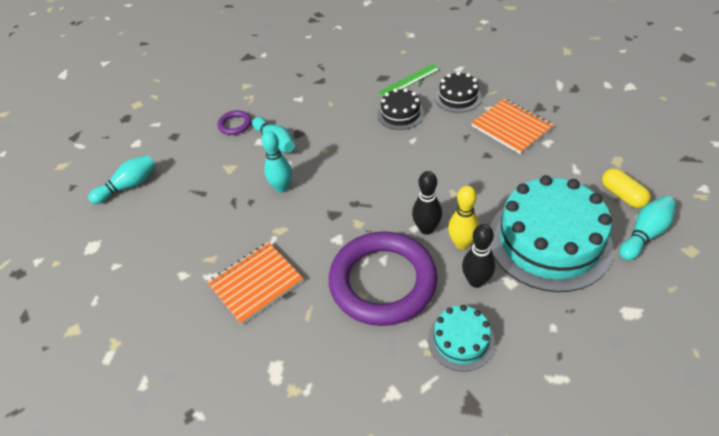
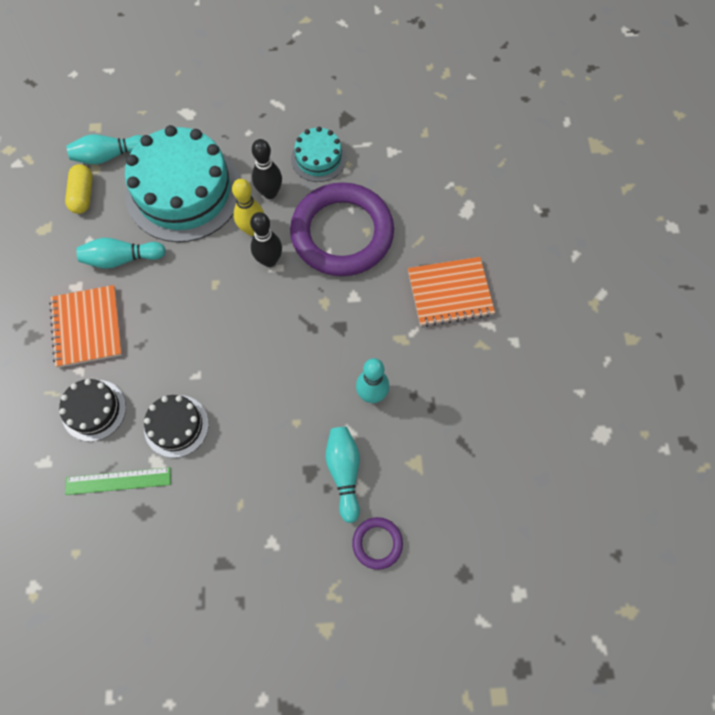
camera: 155 degrees left, 20 degrees up
(129, 186) = (544, 509): turquoise bowling pin -> turquoise bowling pin (122, 259)

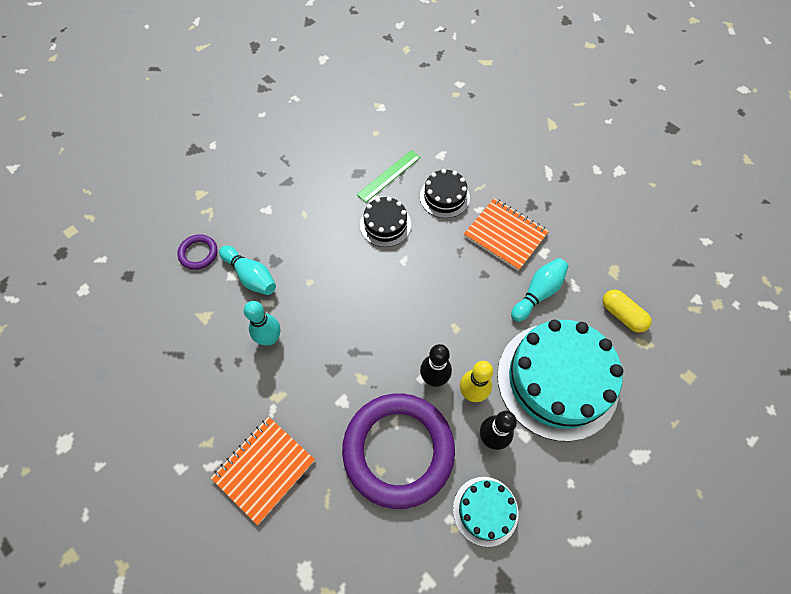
camera: 140 degrees right, 5 degrees down
(109, 156) = (646, 361): turquoise bowling pin -> none

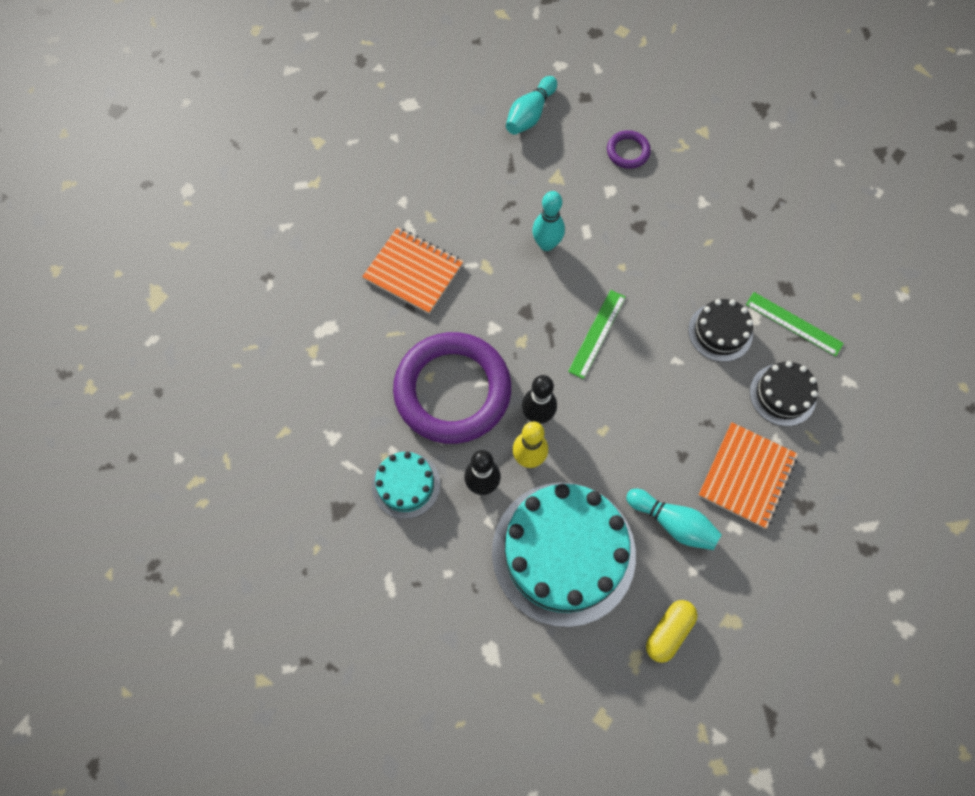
camera: 80 degrees right, 5 degrees up
(251, 276) = (614, 208): turquoise bowling pin -> turquoise bowling pin (530, 114)
(367, 314) = (597, 333): none -> green ruler

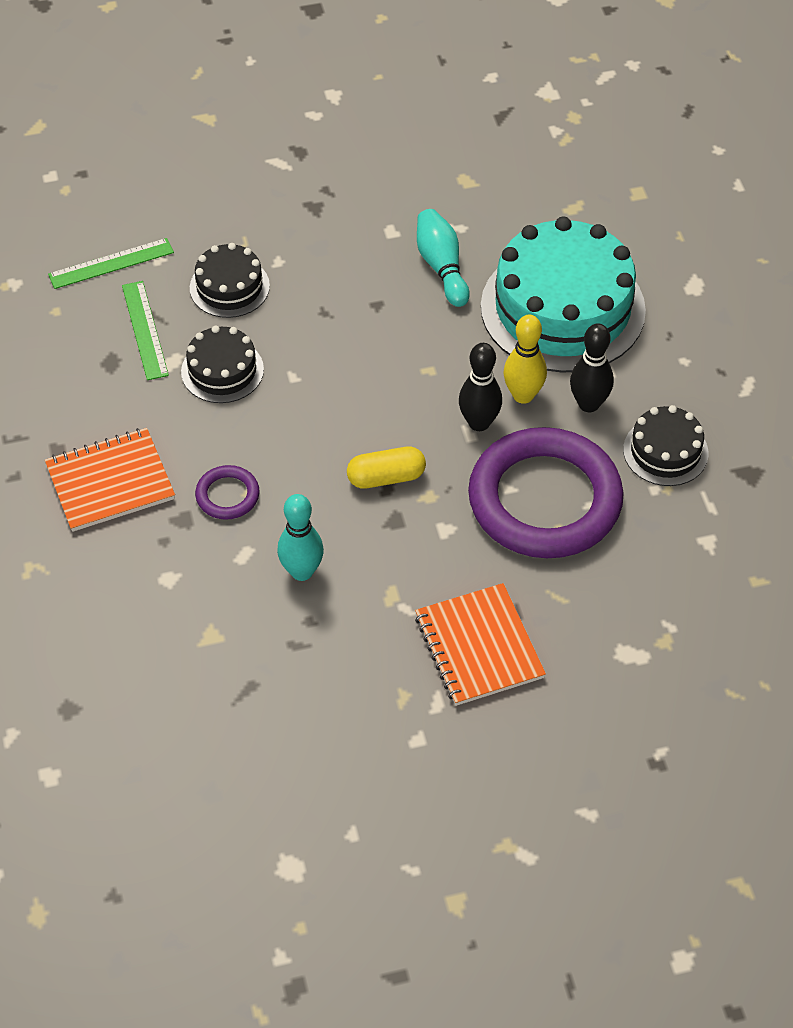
camera: 140 degrees left, 15 degrees down
(406, 485) = (665, 451): turquoise cake -> black cake
(530, 114) = (158, 736): turquoise bowling pin -> none
(597, 333) = (344, 451): green ruler -> green ruler (111, 263)
(628, 151) = (99, 606): purple ring -> purple ring (227, 495)
(668, 632) = (526, 206): yellow capsule -> yellow capsule (386, 477)
(746, 476) = (337, 255): orange notebook -> orange notebook (110, 482)

